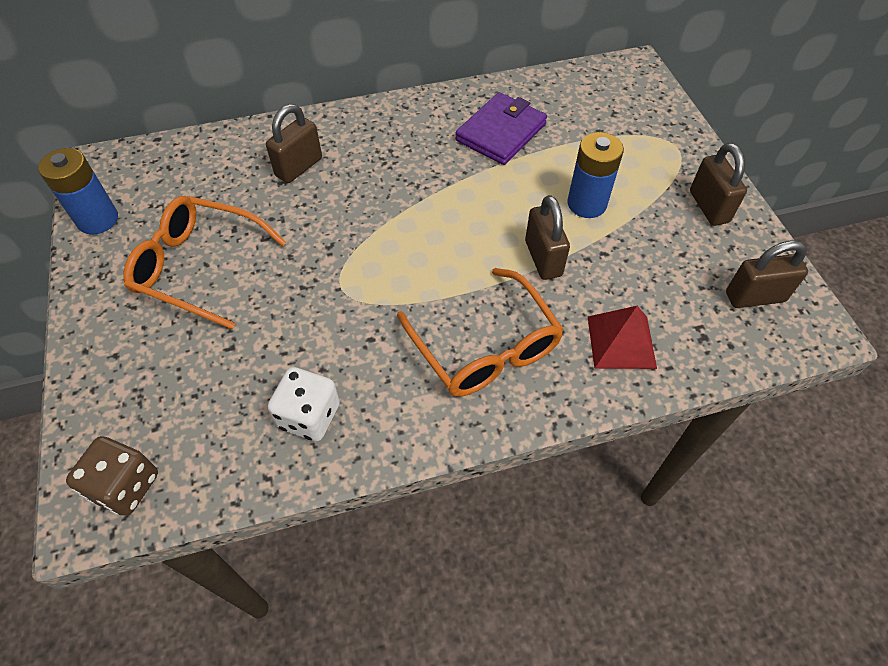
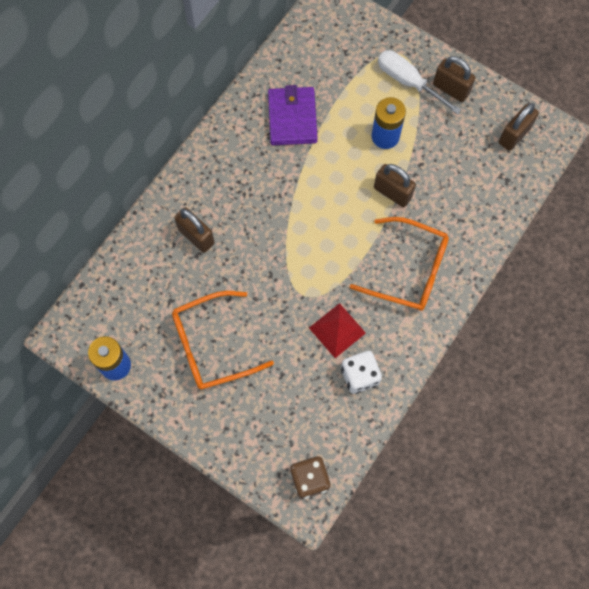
camera: 40 degrees left, 15 degrees up
(299, 167) = (196, 236): brown padlock -> brown padlock turned 45 degrees counterclockwise
(621, 341) = (471, 214): red pyramid -> red pyramid (337, 330)
(661, 173) = (408, 82): none -> white screwdriver

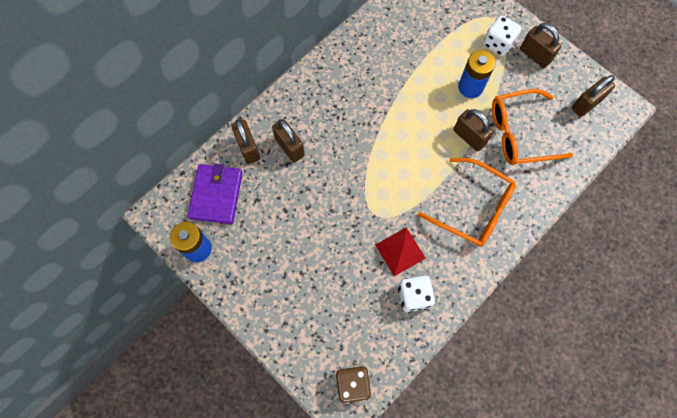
camera: 10 degrees right, 0 degrees up
(150, 245) = (248, 148): none -> brown padlock
(212, 345) = (286, 246): orange glasses -> orange glasses (520, 133)
(292, 118) = (391, 59): purple wallet -> purple wallet (216, 195)
(408, 82) = (498, 44): white screwdriver -> white dice

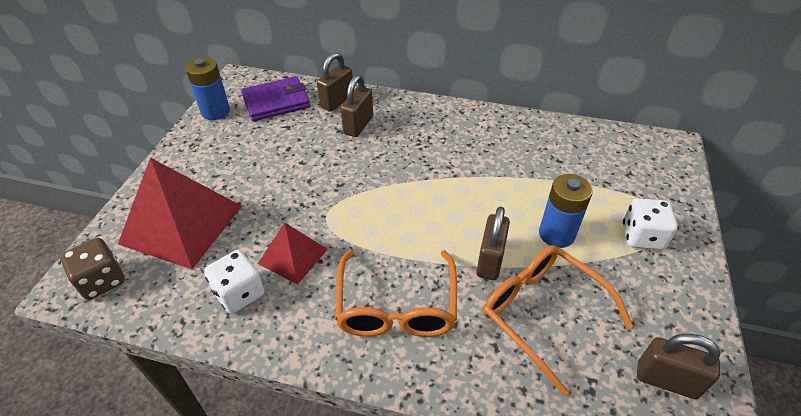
camera: 60 degrees right, 25 degrees down
(326, 315) = (182, 224): none -> red pyramid
(535, 55) = (670, 282): brown padlock -> none

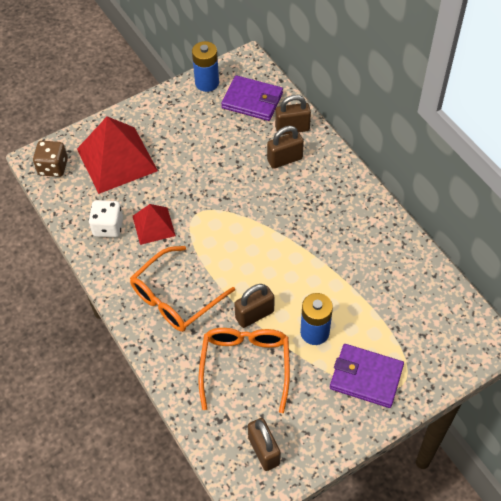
camera: 45 degrees right, 10 degrees up
(642, 236) = (366, 377): white dice -> purple wallet

